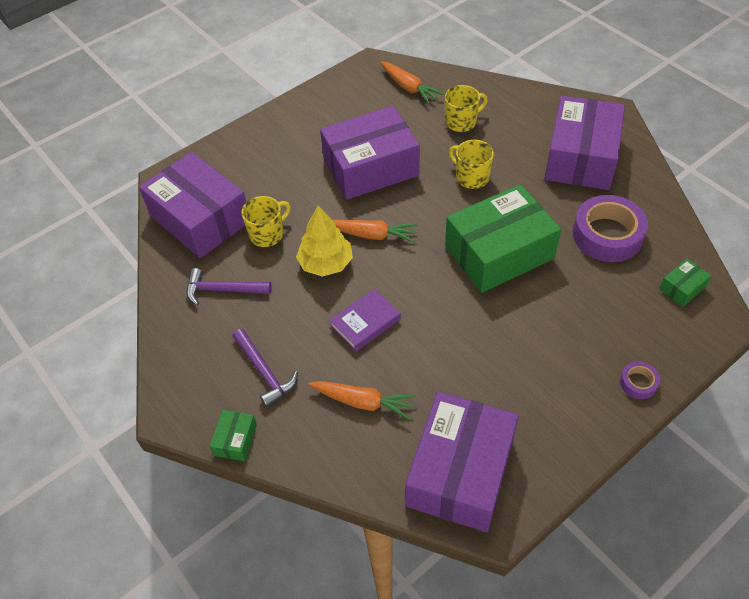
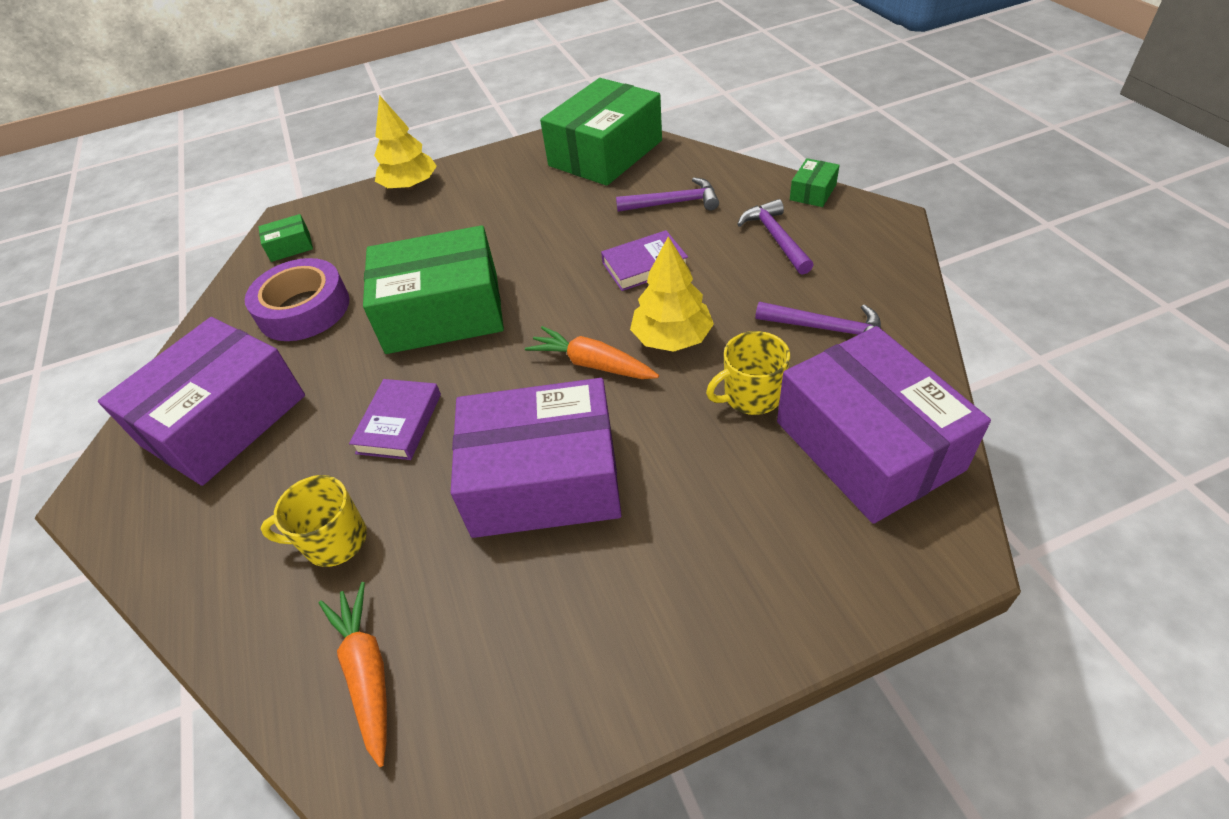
camera: 160 degrees left, 5 degrees down
(363, 402) = (673, 203): orange carrot -> purple hammer
(460, 472) = (605, 153): purple box -> green box
(471, 177) = (399, 423): yellow mug -> purple book
(638, 383) = (410, 186): purple tape -> yellow tree

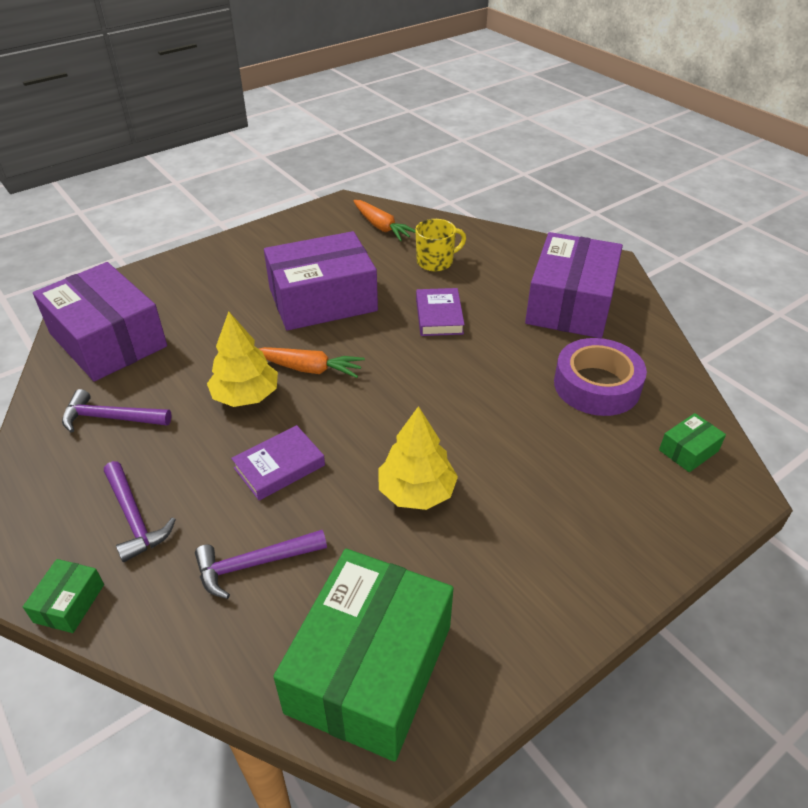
camera: 160 degrees right, 5 degrees down
(410, 186) = (628, 563): yellow tree -> yellow tree (416, 492)
(443, 312) = (461, 396): green box -> none
(751, 396) = (183, 360): yellow mug -> none

